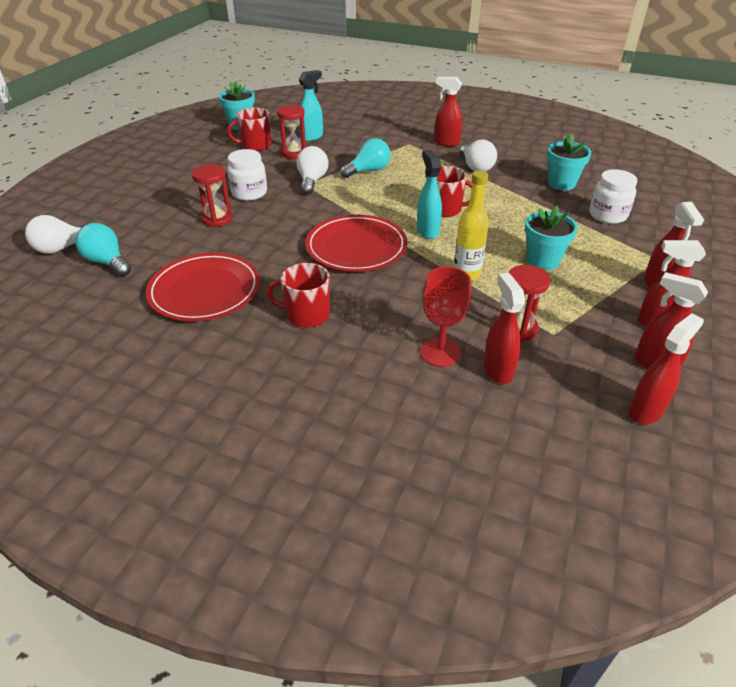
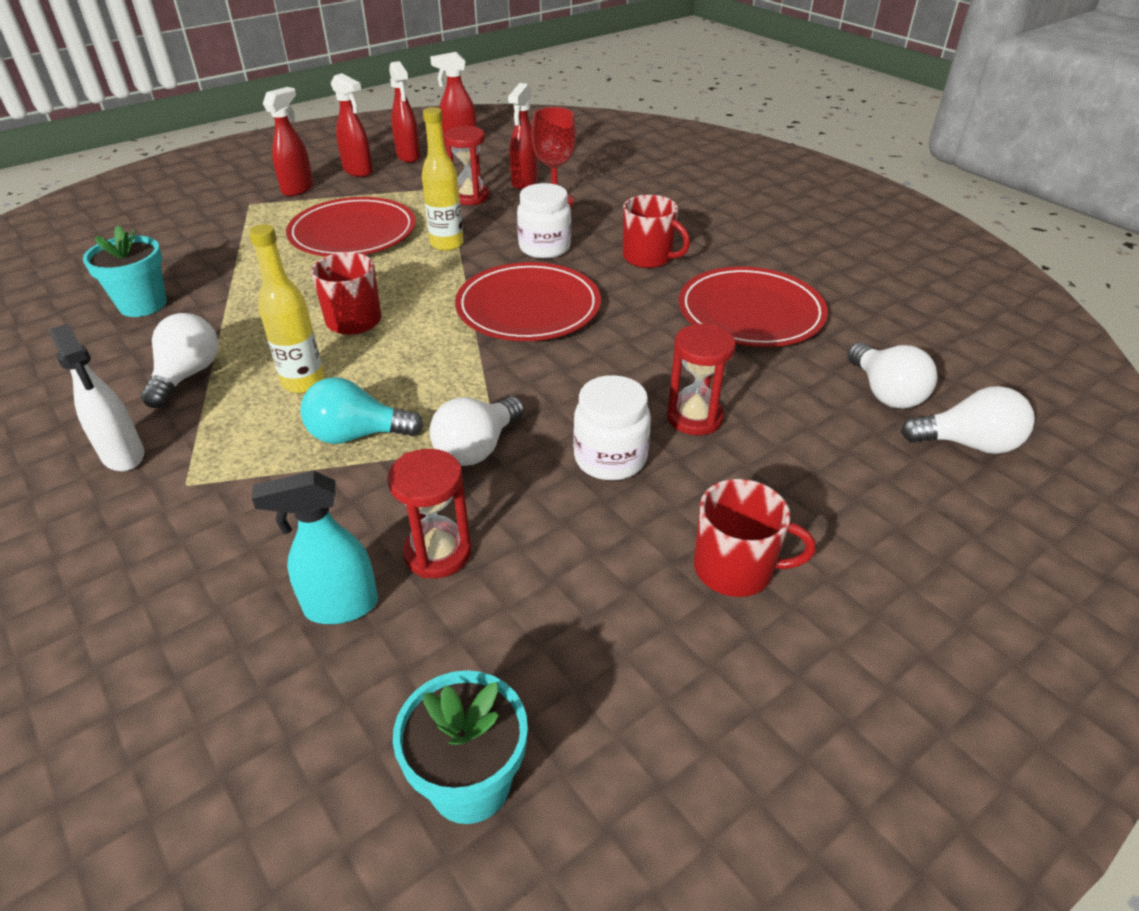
camera: 150 degrees left, 0 degrees up
(107, 262) = (885, 393): turquoise light bulb -> white light bulb
(255, 145) = (500, 630): red mug -> red mug (735, 568)
(421, 179) = (303, 382): none -> yellow bottle
(427, 231) = (418, 299): turquoise spray bottle -> none
(446, 143) = (123, 456): red spray bottle -> white spray bottle
(542, 261) = (353, 233): turquoise flower pot -> red plate
(607, 215) = (192, 251): white jar -> white jar (544, 248)

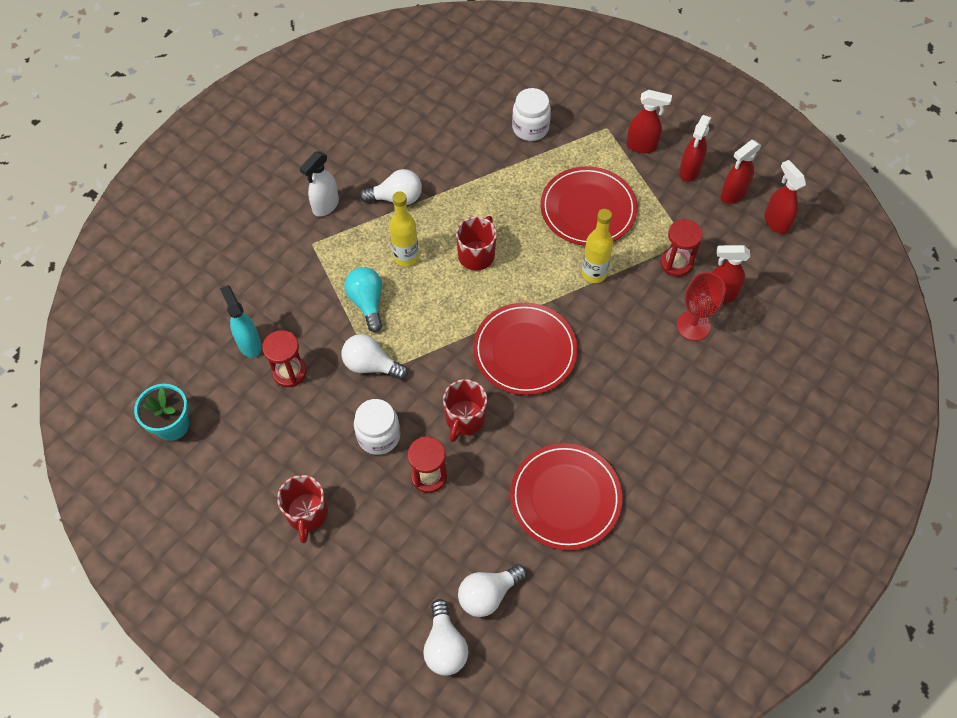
camera: 75 degrees right, 20 degrees up
(143, 305) = (458, 139): turquoise flower pot -> none
(544, 248) = (612, 339): white jar -> white jar (530, 128)
(648, 257) = (623, 414): red mug -> red mug (465, 419)

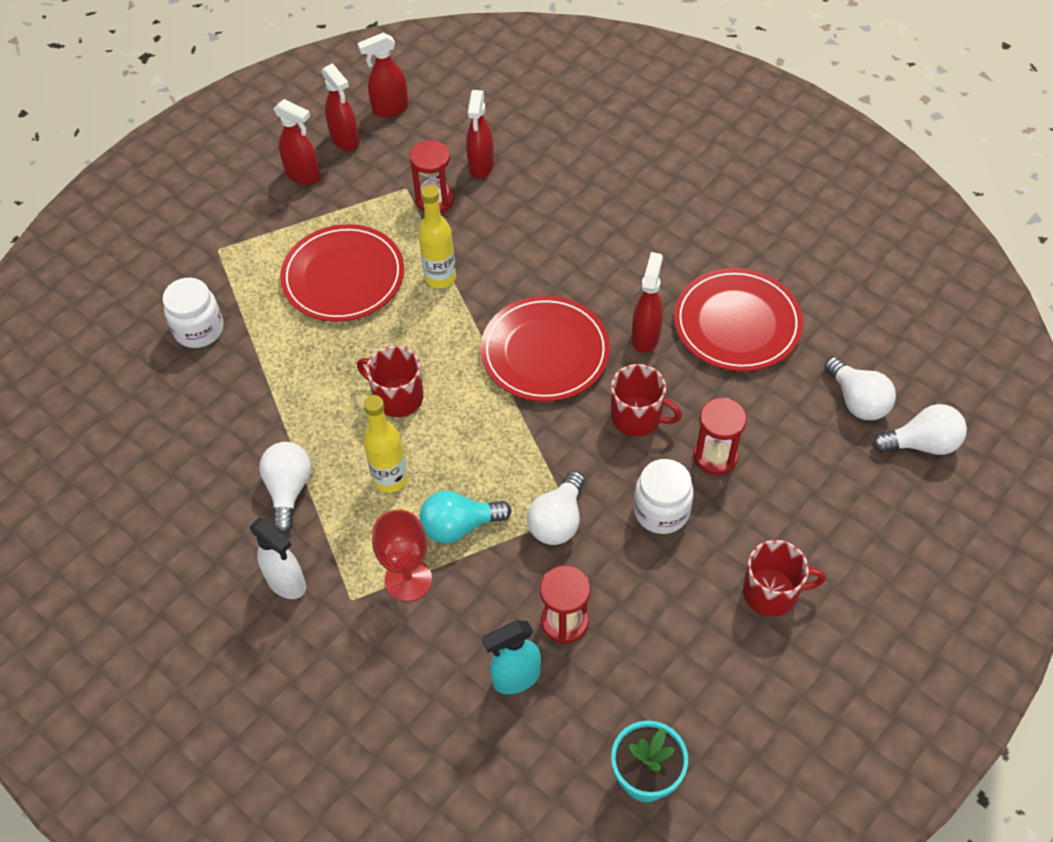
camera: 85 degrees left, 5 degrees down
(642, 146) = (255, 216): red spray bottle -> red spray bottle (645, 336)
(693, 326) = (521, 193): red goblet -> red goblet (408, 580)

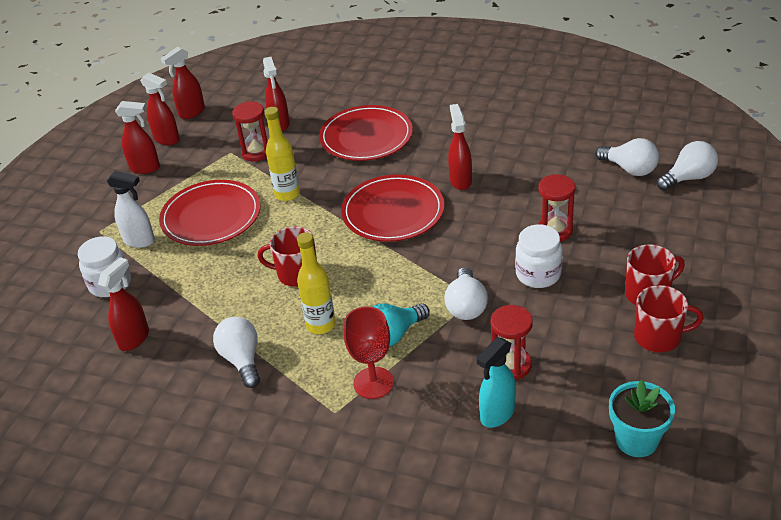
camera: 20 degrees left, 15 degrees down
(194, 414) = (134, 338): none -> red spray bottle
(287, 583) = (275, 420): white spray bottle -> white spray bottle (139, 241)
(637, 417) = (484, 227): red mug -> red mug (659, 337)
(737, 323) = (519, 154): red plate -> red plate (366, 137)

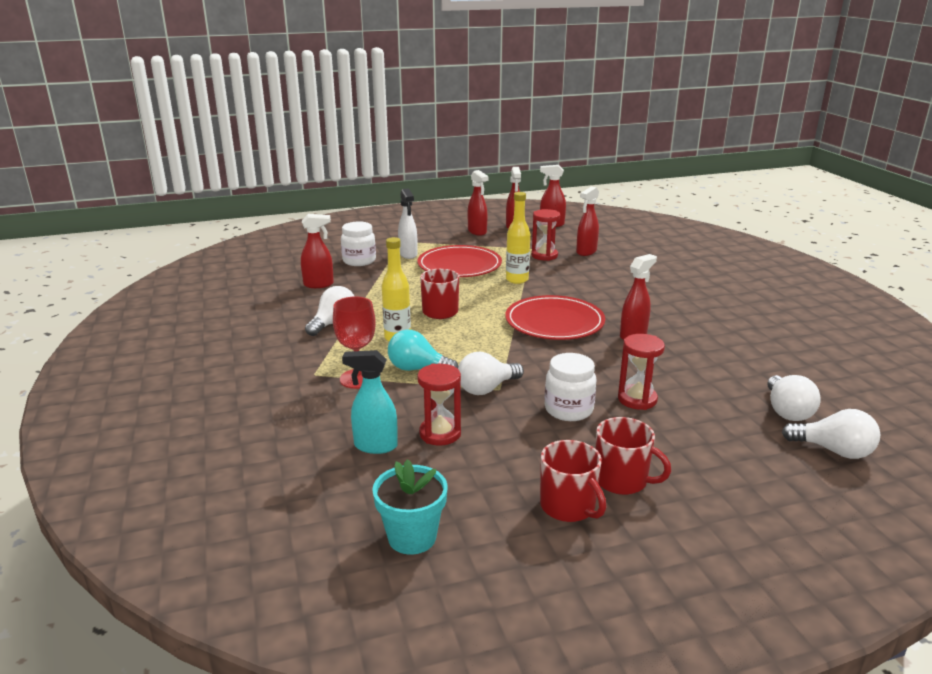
camera: 50 degrees right, 15 degrees down
(366, 137) = (623, 283): red plate -> none

